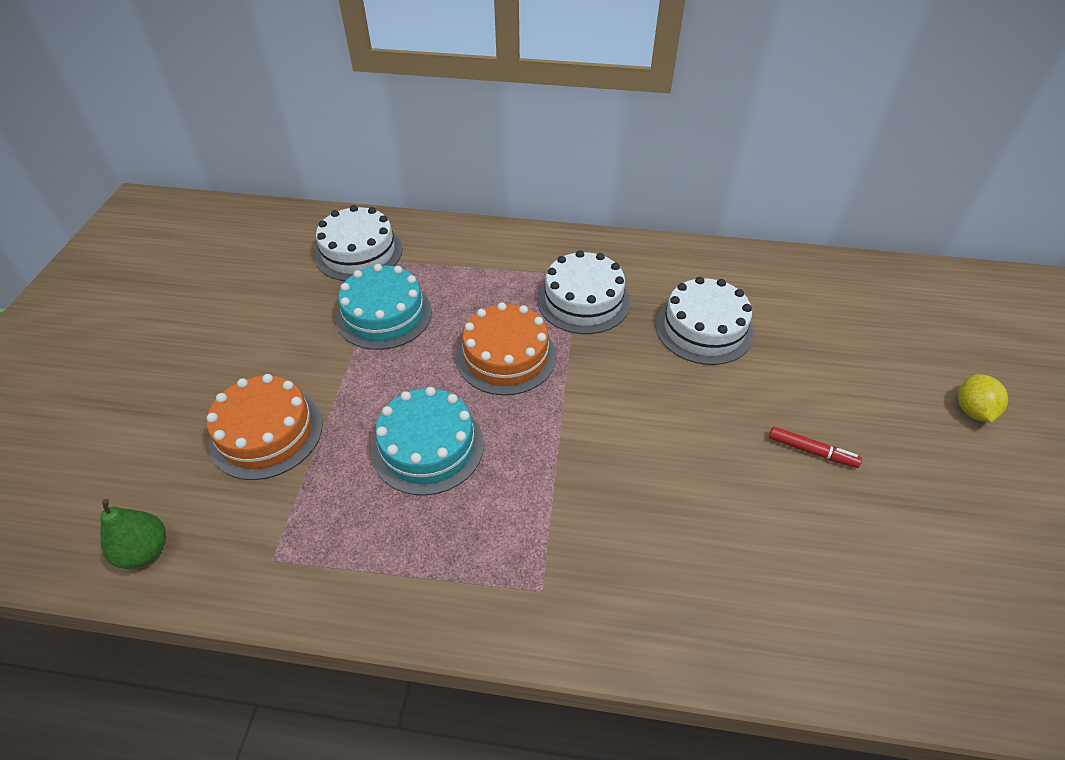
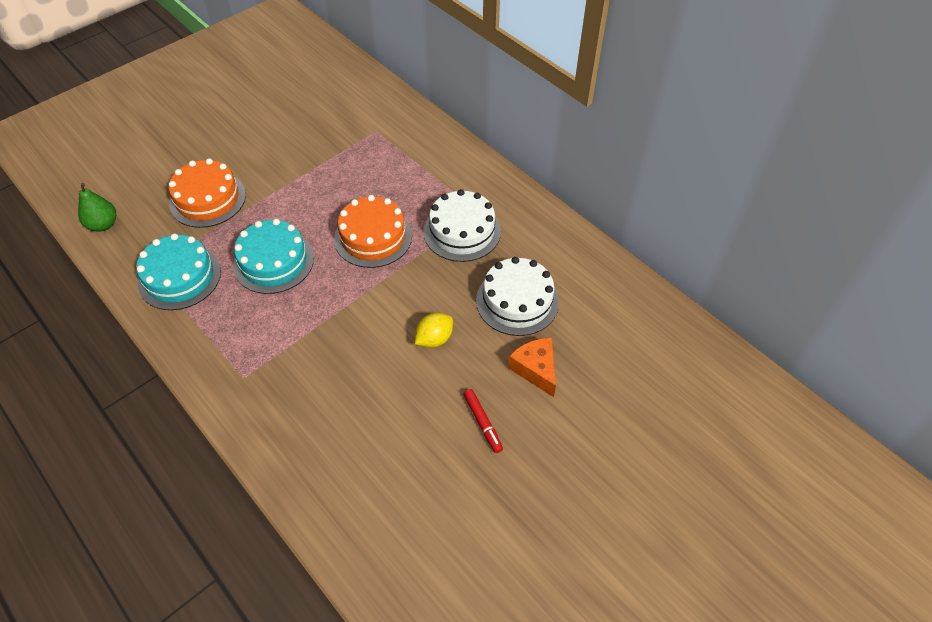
camera: 40 degrees right, 5 degrees up
(359, 252) = (364, 115): white cake -> none
(384, 315) = (335, 166): turquoise cake -> turquoise cake (179, 277)
(790, 374) = (535, 369): none -> orange cheese
(972, 410) = (633, 483): yellow lemon -> yellow lemon (434, 339)

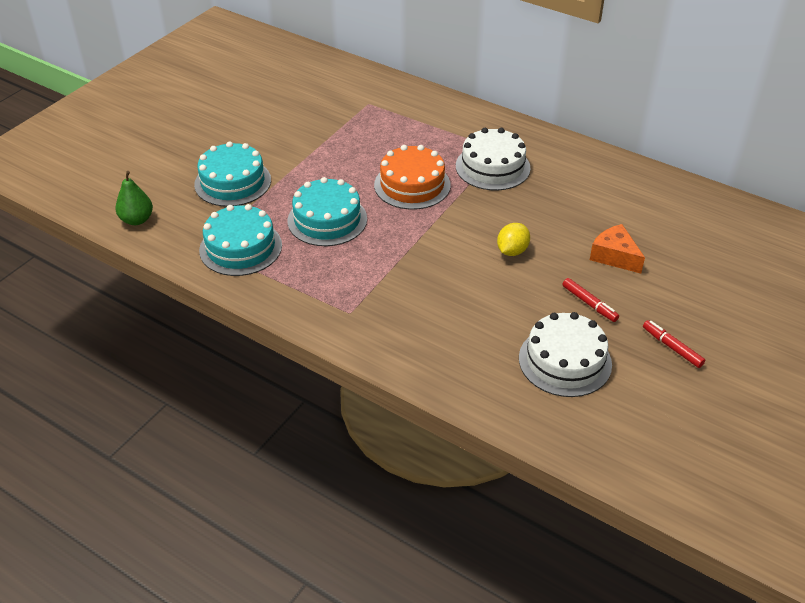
camera: 15 degrees left, 10 degrees down
(207, 199) = (233, 182): orange cake -> turquoise cake
(517, 301) = (571, 210): white cake -> white cake (565, 361)
(543, 500) = (672, 348): none -> red marker

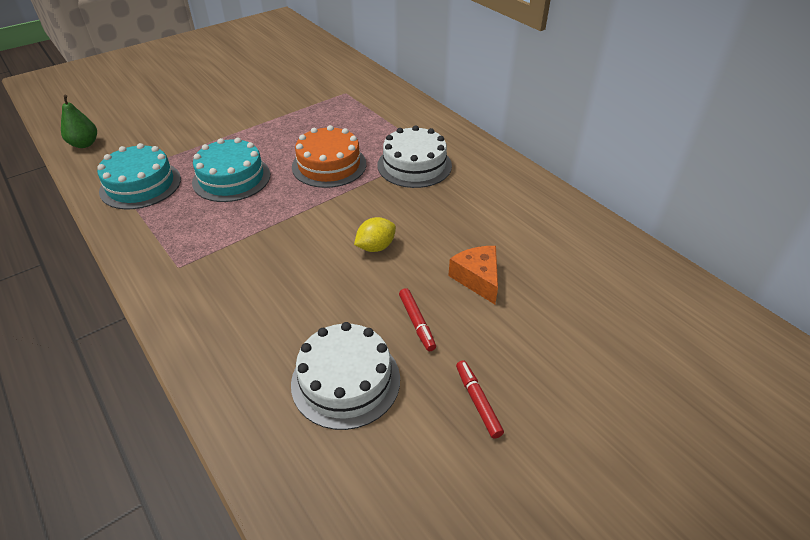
camera: 20 degrees right, 0 degrees up
(233, 182) = (183, 131): turquoise cake -> none

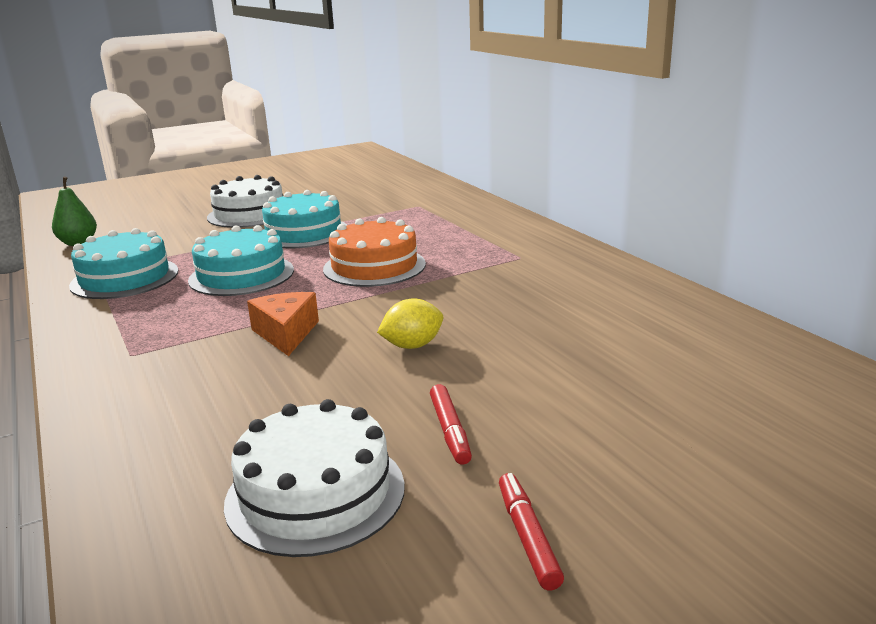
camera: 10 degrees right, 20 degrees down
(264, 127) = (303, 232): none -> turquoise cake
(414, 165) = (491, 269): white cake -> white cake (249, 214)
(477, 279) = (558, 386): orange cheese -> orange cheese (286, 333)

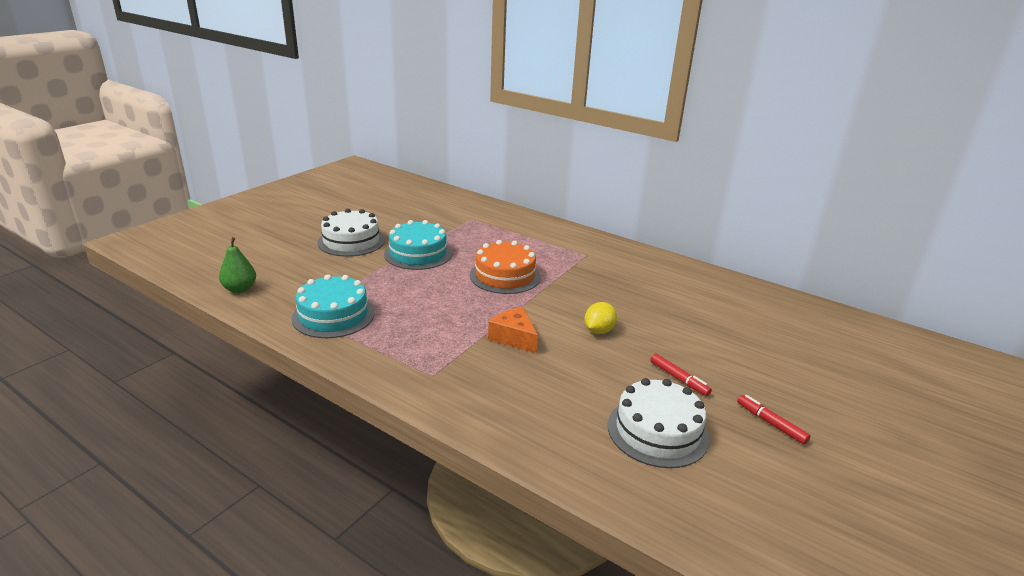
camera: 30 degrees left, 5 degrees up
(241, 275) = (421, 298): turquoise cake -> none

